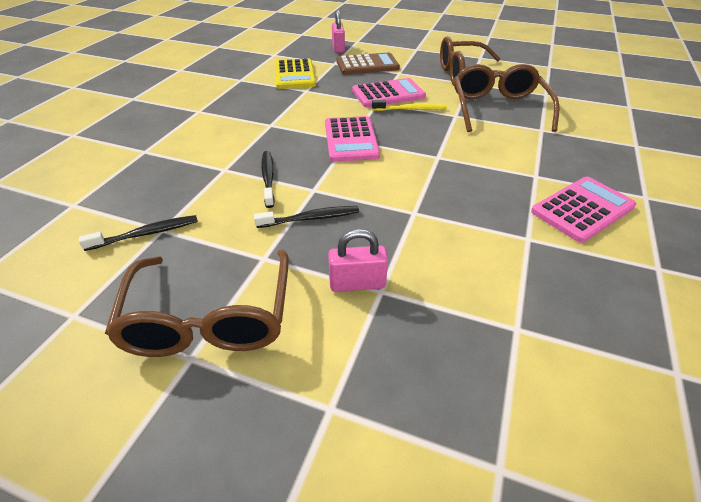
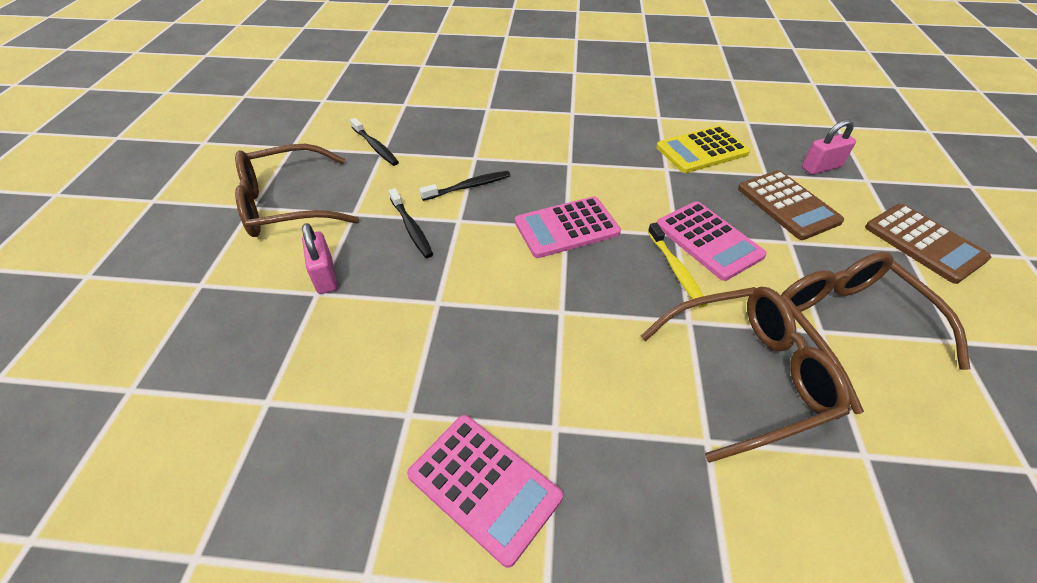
camera: 75 degrees right, 5 degrees up
(414, 44) = (924, 243): none -> brown calculator

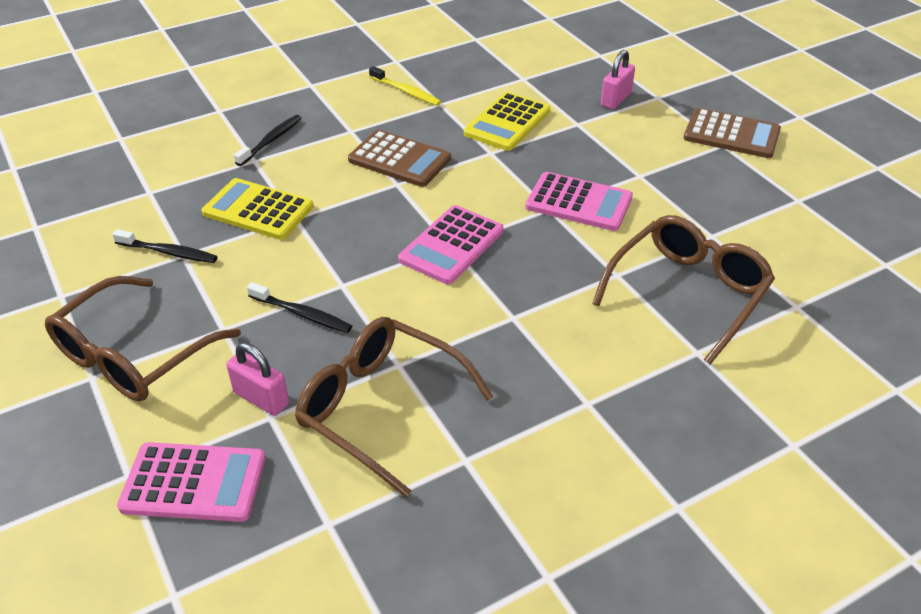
camera: 35 degrees left, 5 degrees down
(456, 142) = (258, 210): none -> yellow calculator
(468, 187) = (319, 249): black toothbrush -> black toothbrush (271, 140)
(484, 486) = (574, 470): pink calculator -> pink calculator (194, 483)
(676, 269) = (573, 239): yellow toothbrush -> yellow toothbrush (406, 92)
(788, 205) = (615, 144): brown calculator -> brown calculator (399, 159)
(848, 328) = (727, 224): brown glasses -> brown glasses (381, 408)

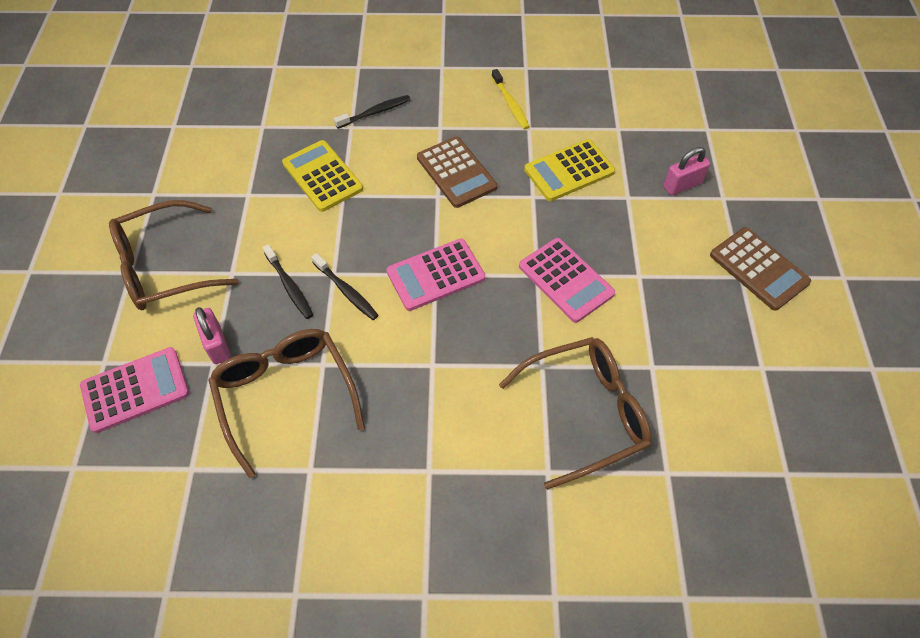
camera: 30 degrees right, 15 degrees up
(168, 252) = (240, 188): black toothbrush -> black toothbrush (346, 291)
(194, 483) = (135, 390): pink calculator -> pink calculator turned 60 degrees counterclockwise

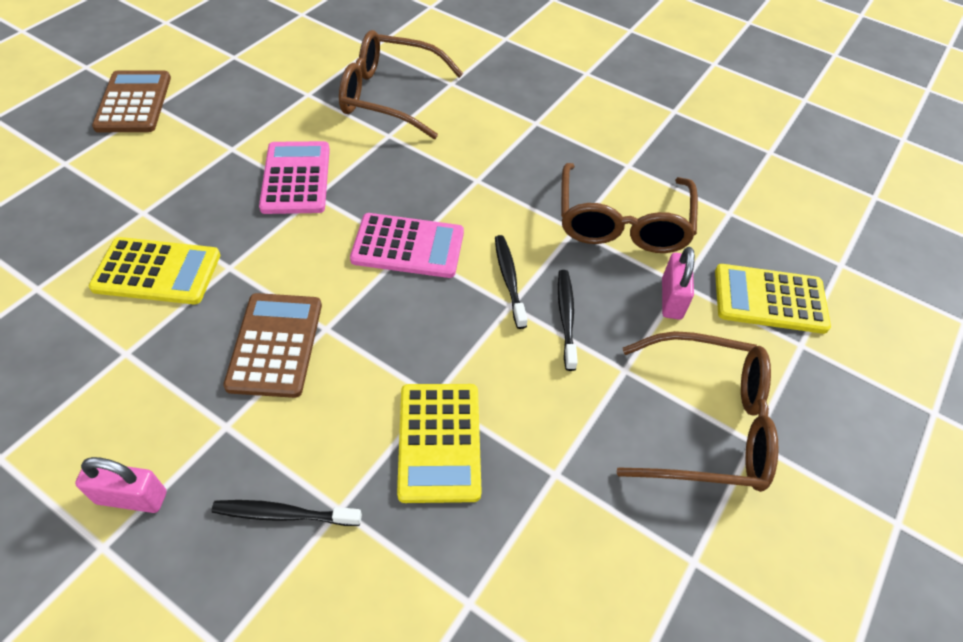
camera: 150 degrees left, 5 degrees down
(135, 390) = (770, 299): pink calculator -> yellow calculator
(510, 104) = (99, 404): yellow toothbrush -> none
(682, 185) = (78, 193): pink padlock -> pink padlock (132, 497)

